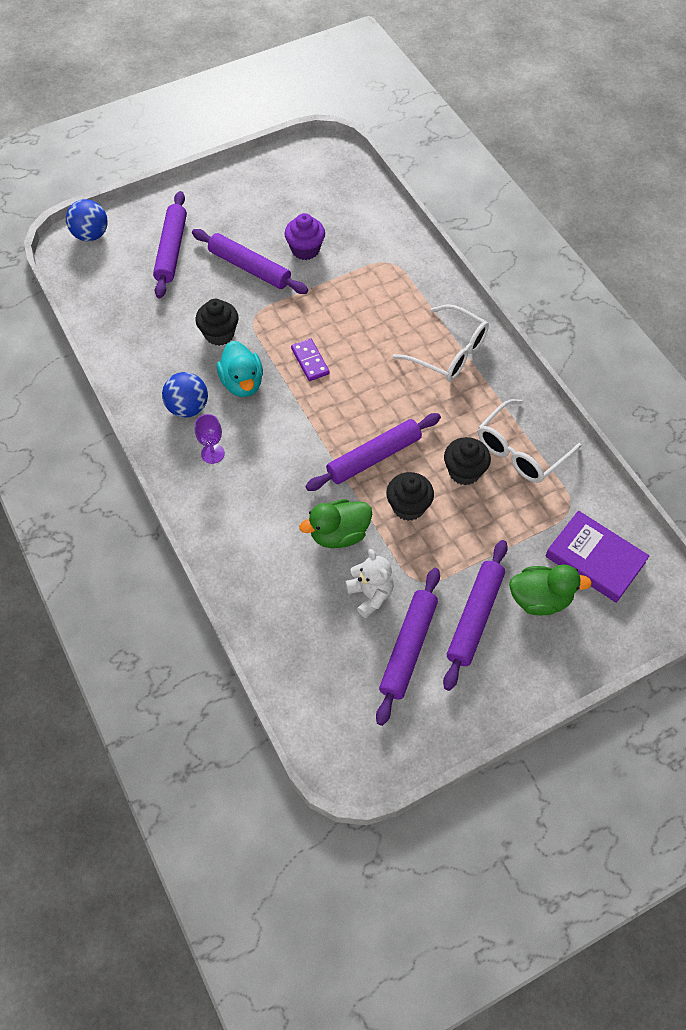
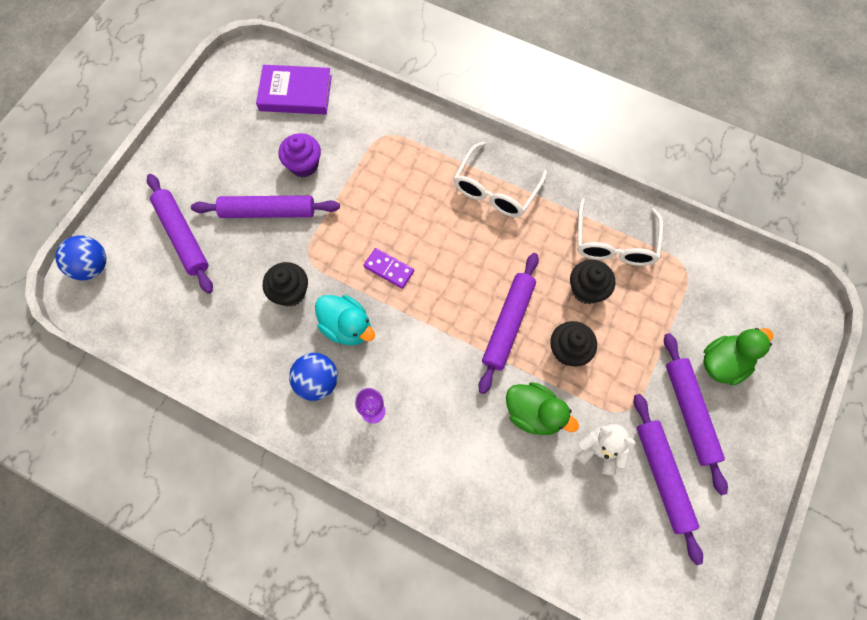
camera: 35 degrees left, 10 degrees up
(339, 534) = (534, 413): green duck -> green duck turned 90 degrees counterclockwise
(449, 353) = (495, 190): white glasses -> white glasses turned 120 degrees clockwise
(595, 559) = (735, 301): purple book -> purple book (295, 93)

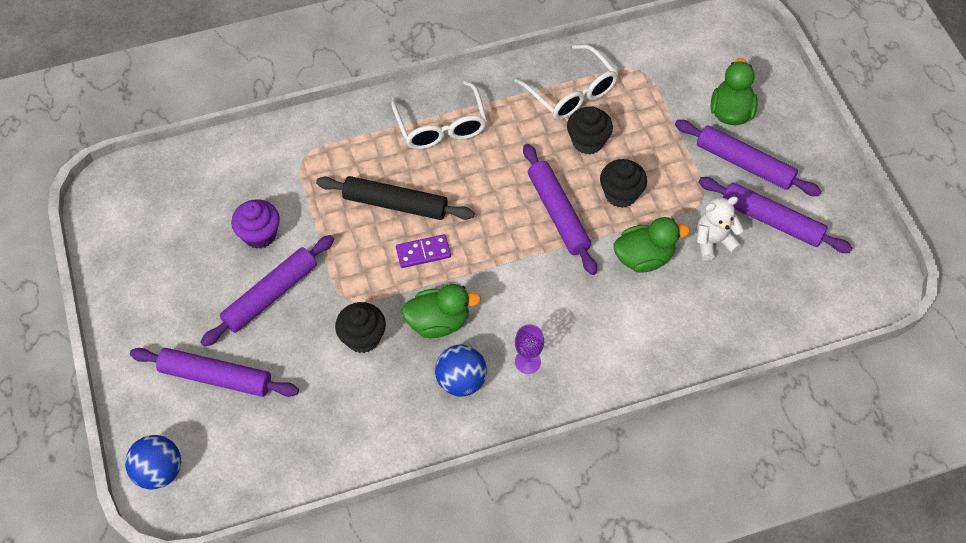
camera: 45 degrees left, 10 degrees down
(295, 93) = (185, 185): purple book -> none
(347, 327) = (438, 322): turquoise duck -> green duck
(407, 218) = (395, 204): none -> black rolling pin

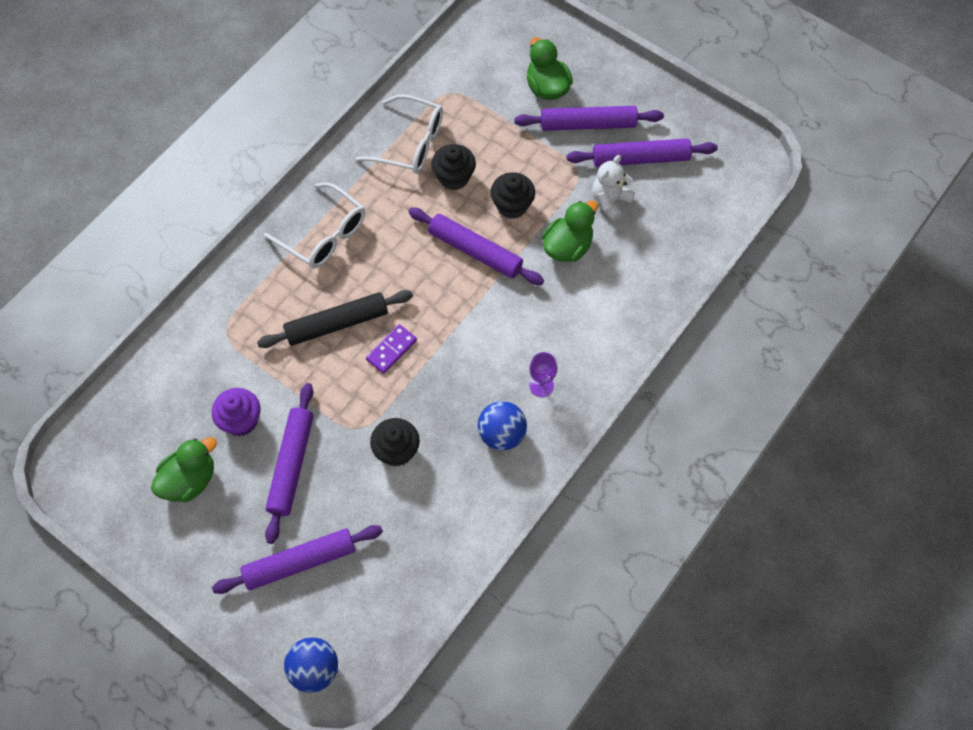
camera: 35 degrees left, 5 degrees up
(438, 322) = (447, 399): green duck -> green duck (189, 480)

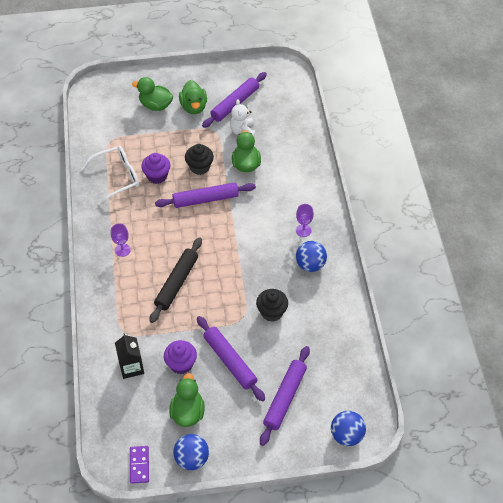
camera: 45 degrees left, 10 degrees down
(139, 535) = (192, 458): none -> blue ball
(191, 377) = (131, 367): none -> black carton
(324, 235) = (122, 250): white glasses -> purple goblet
(391, 350) = (217, 272): purple domino -> purple domino (139, 465)
(454, 177) = (157, 176): black cupcake -> purple cupcake
(588, 124) = (193, 107): purple rolling pin -> green duck

